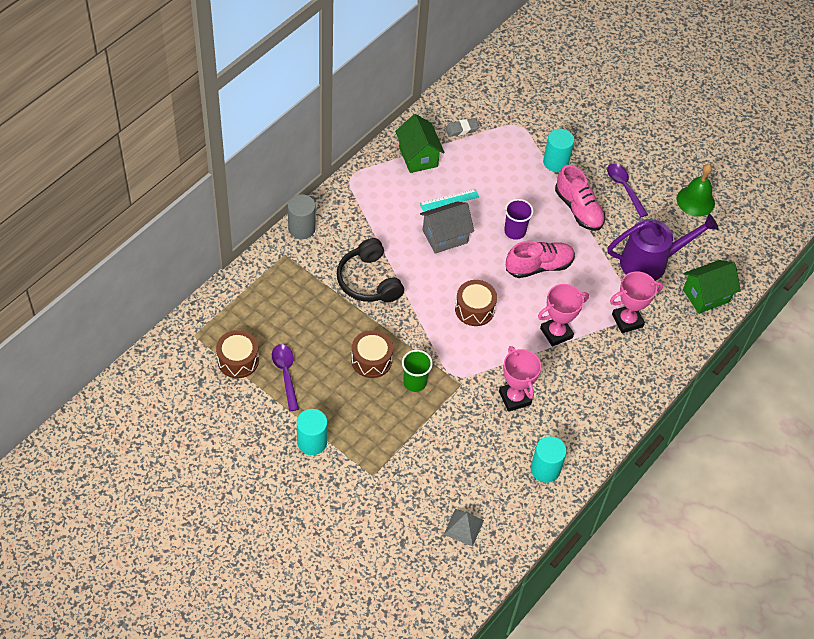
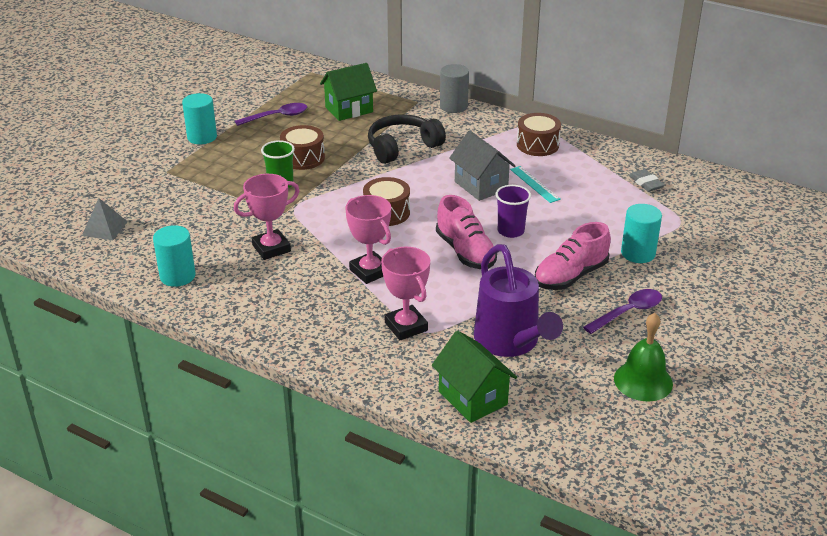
camera: 85 degrees right, 20 degrees down
(238, 360) = (287, 93): brown drum -> brown drum (537, 145)
(418, 157) = (586, 160): green house -> green house (349, 109)

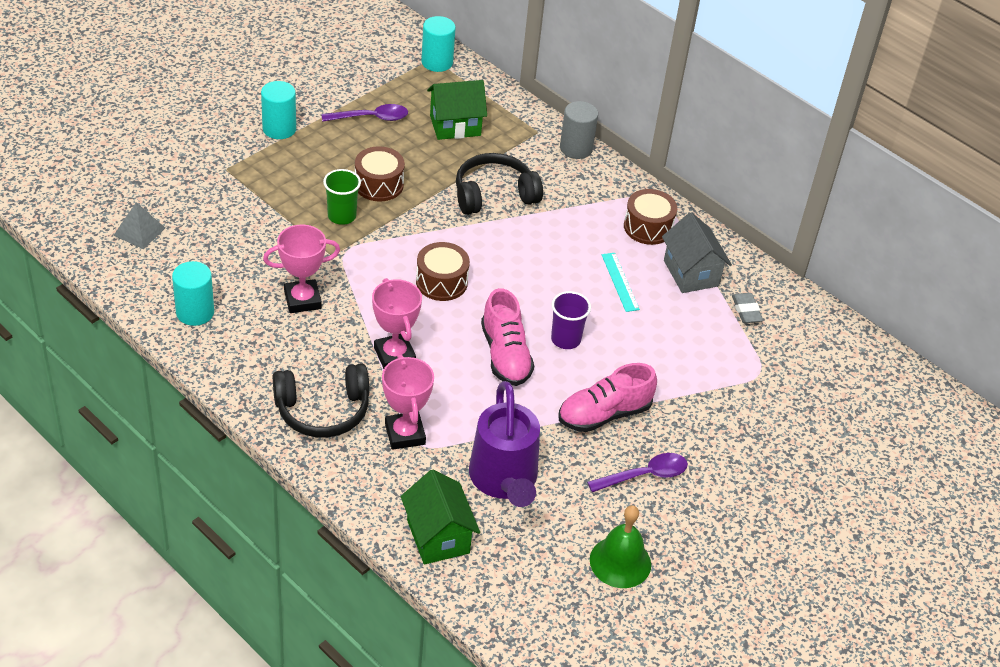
camera: 10 degrees right, 10 degrees up
(324, 325) = (323, 410): none -> black headphones
(481, 186) = (559, 270): grey house -> grey house (691, 273)
(638, 253) = (691, 403): turquoise cylinder -> turquoise cylinder (437, 62)

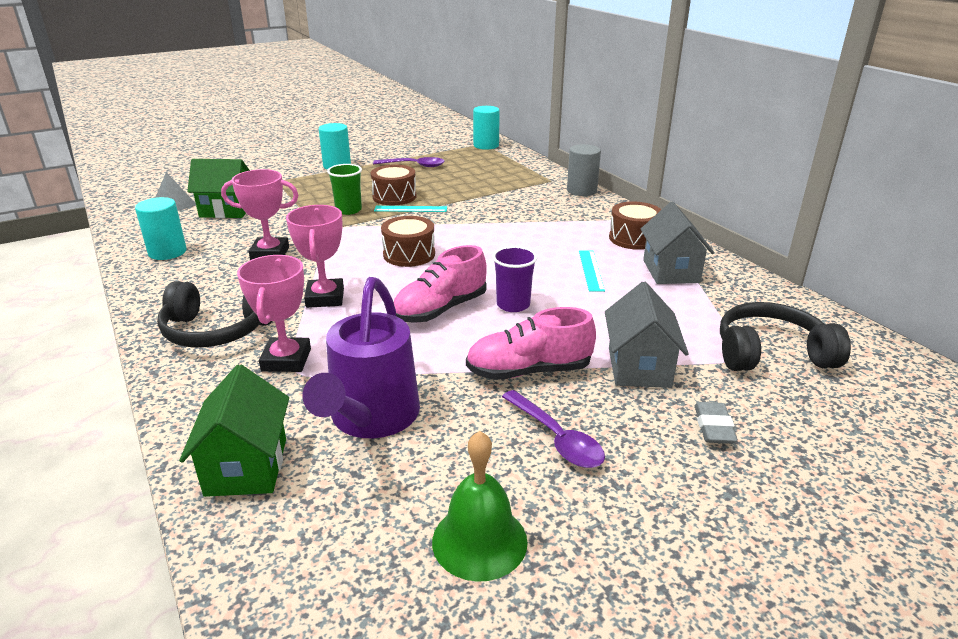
camera: 20 degrees right, 15 degrees down
(407, 205) = (410, 209): none -> turquoise ruler
(455, 126) = (481, 173): green house -> green house (227, 210)
(494, 194) = (493, 209): black headphones -> black headphones (771, 353)
(505, 355) = (440, 309): pink shoe -> pink shoe turned 45 degrees clockwise
(644, 475) = (557, 438): purple spoon -> purple spoon turned 60 degrees clockwise
(687, 397) = (639, 367): none -> grey house
(746, 311) = (729, 304): grey eraser -> grey eraser (713, 427)

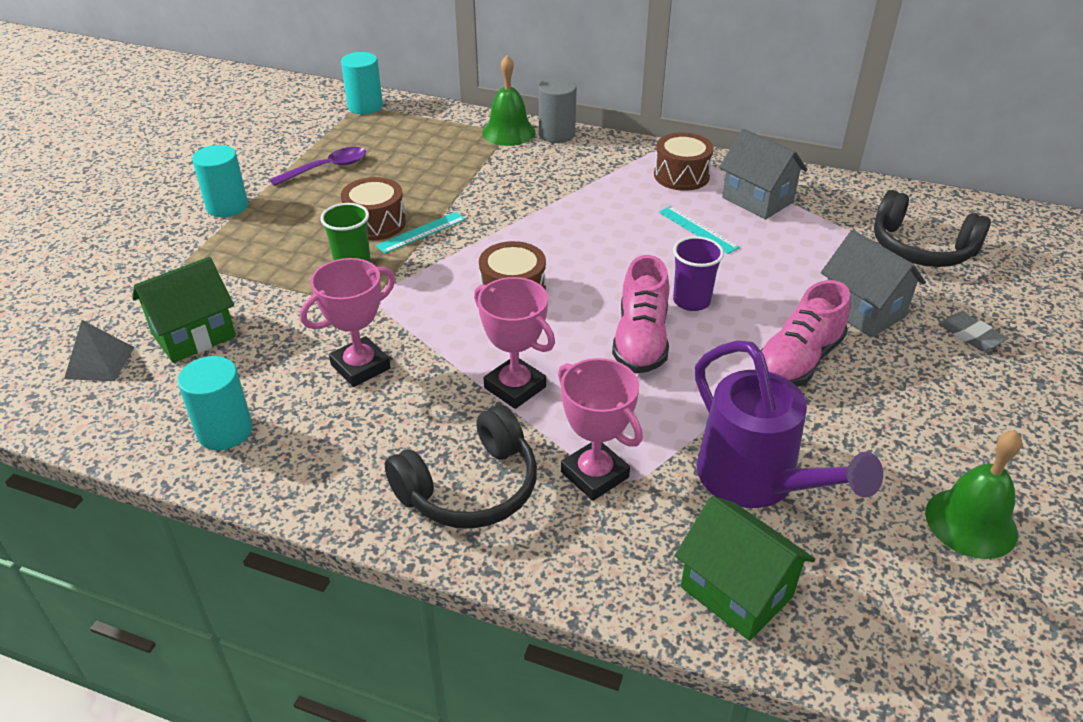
camera: 40 degrees left, 10 degrees up
(551, 180) = (508, 132): none -> green bell
(557, 438) = (899, 408): purple spoon -> none
(771, 353) = (920, 248): black headphones -> black headphones turned 105 degrees counterclockwise

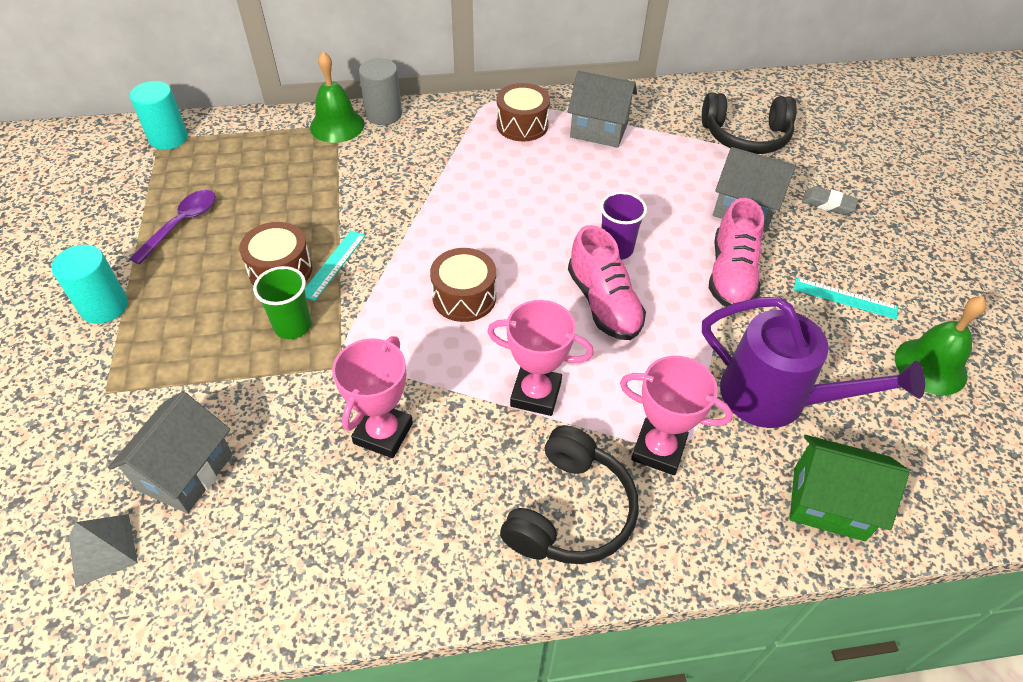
camera: 30 degrees left, 10 degrees up
(194, 335) = (186, 472): green house -> grey house
(225, 431) = (303, 563): turquoise cylinder -> none
(698, 229) = (573, 176): turquoise ruler -> turquoise ruler (845, 298)

